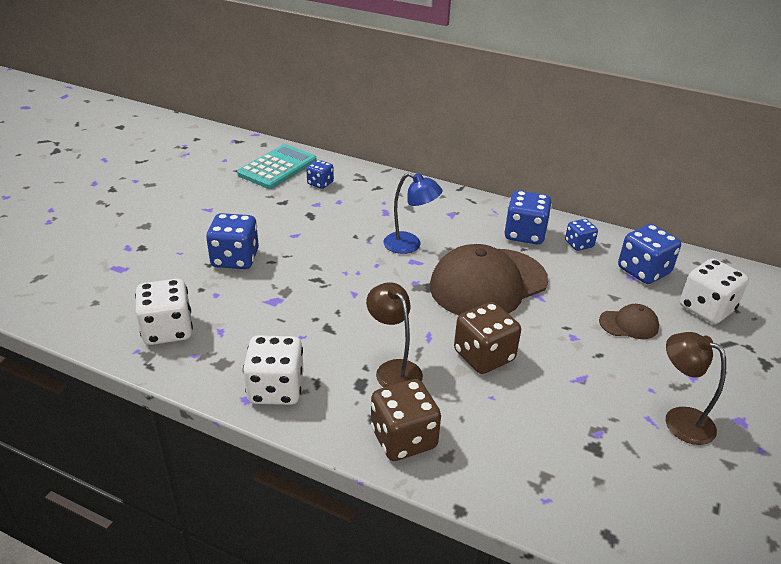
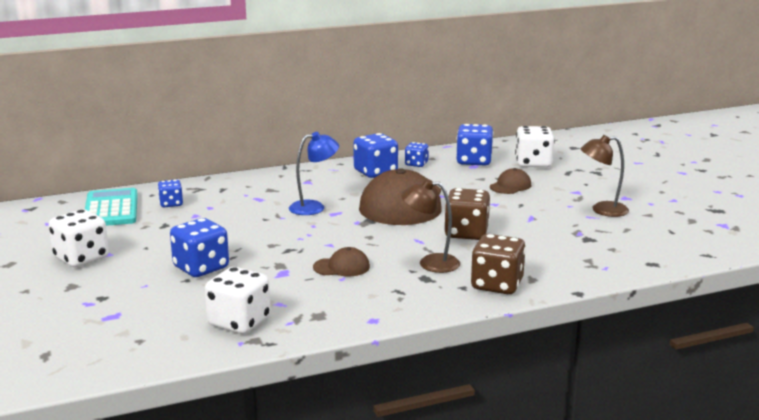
camera: 45 degrees left, 15 degrees down
(276, 389) = (381, 306): white dice -> white dice (81, 258)
(321, 324) = (342, 267): none -> brown cap

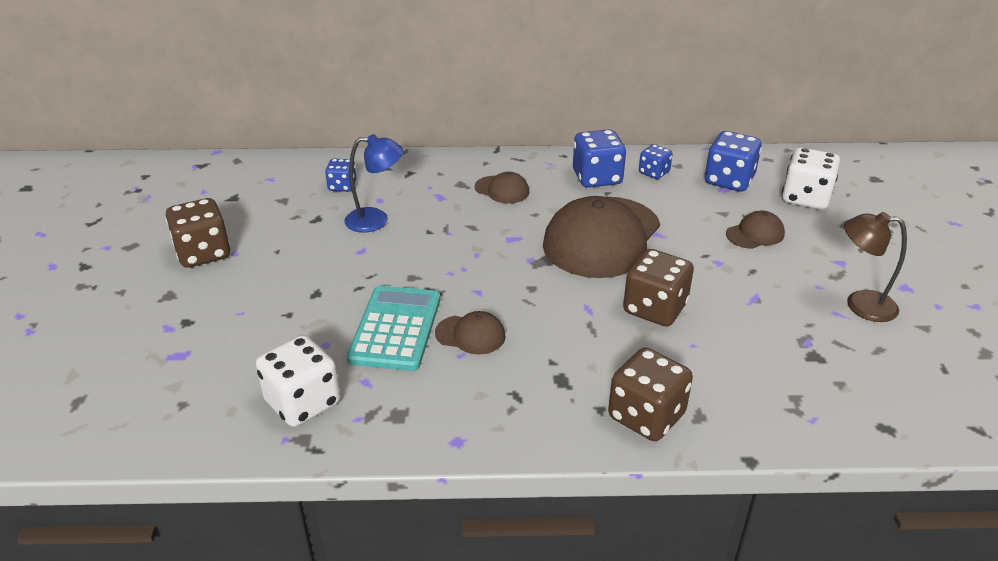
camera: 20 degrees right, 15 degrees up
(81, 258) = (203, 253): white dice -> brown dice
(111, 209) = (277, 182): turquoise calculator -> turquoise calculator (396, 329)
(201, 268) = (314, 298): blue dice -> none
(306, 188) = (502, 190): none -> brown cap
(314, 207) = (494, 223): blue lamp -> blue lamp (376, 220)
(430, 263) = (581, 353): brown lamp -> none

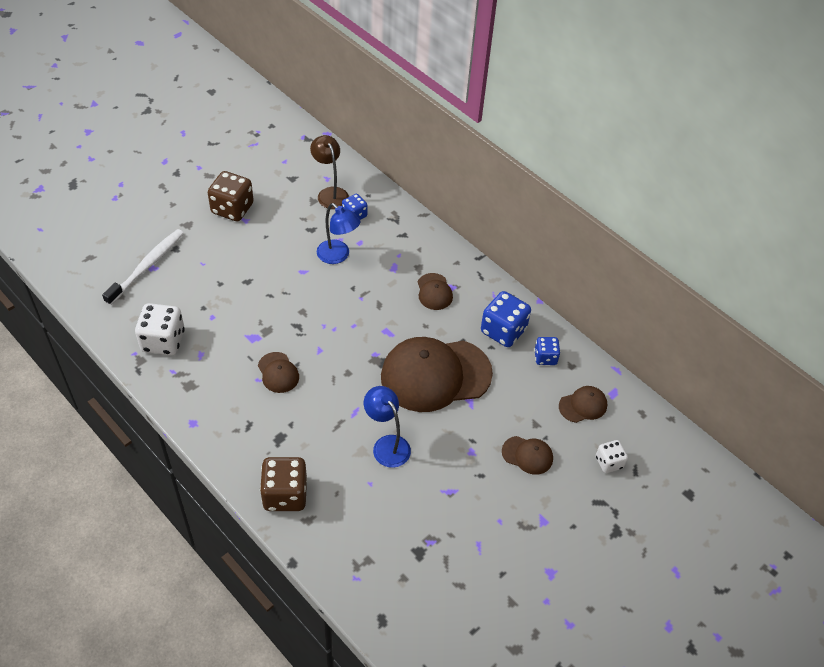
camera: 45 degrees right, 15 degrees up
(174, 358) = (147, 266): none -> white toothbrush
(396, 329) = (252, 337): turquoise calculator -> none
(654, 309) = (387, 445): brown dice -> blue lamp
(729, 180) = (583, 405): blue dice -> brown cap
(805, 198) = (609, 462): white dice -> white dice, size x0.58
(860, 304) = (502, 554): brown lamp -> brown lamp (330, 193)

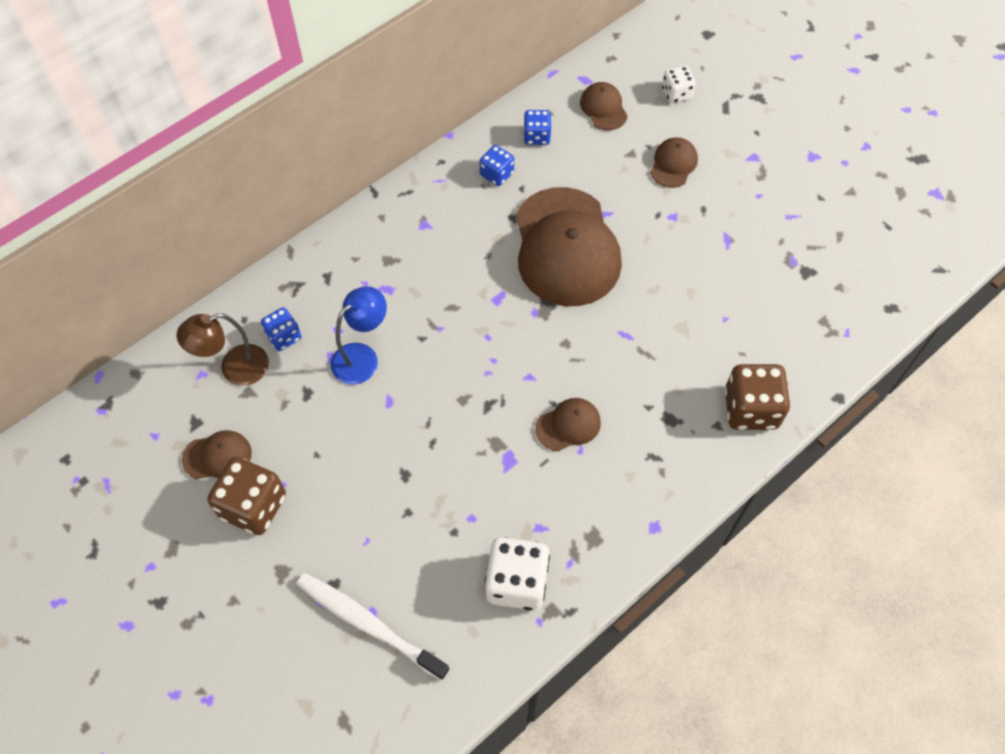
camera: 85 degrees left, 10 degrees up
(387, 445) = (671, 300): blue lamp -> none
(434, 292) = (432, 243): brown cap -> brown cap (217, 456)
(503, 331) = (497, 174): blue dice -> blue dice, size x0.58

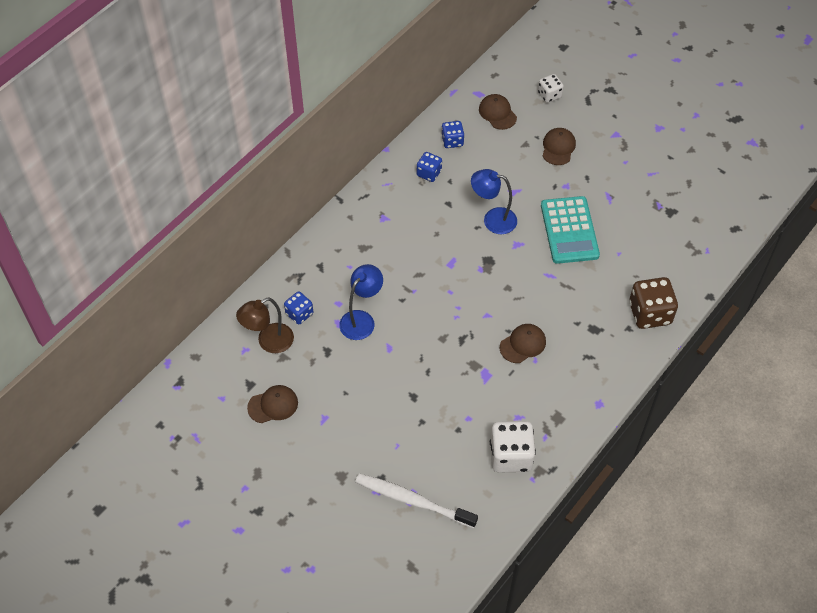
camera: 10 degrees left, 5 degrees down
(253, 506) = (309, 435): brown dice -> none
(566, 247) = (492, 219): brown cap -> blue lamp
(664, 277) = (569, 230): none -> turquoise calculator

